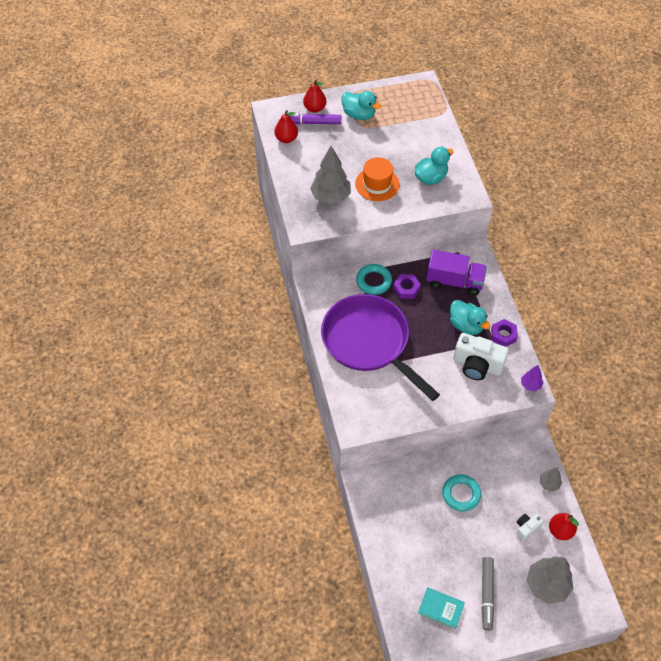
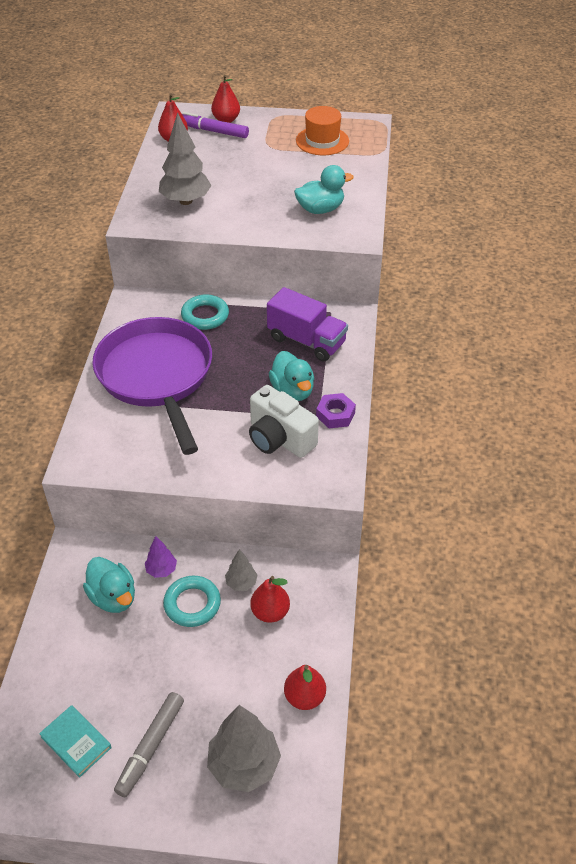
camera: 20 degrees right, 10 degrees down
(359, 114) = (273, 135): turquoise duck -> turquoise duck (113, 597)
(377, 184) = (250, 201): orange hat -> orange hat (322, 141)
(406, 288) = (240, 333): purple nut -> none
(512, 483) = (270, 612): none -> red pear
(526, 528) = (258, 677): white camera -> none
(530, 385) = (338, 481): purple tree -> purple tree (161, 570)
(549, 484) = (321, 630): grey tree -> grey tree (241, 583)

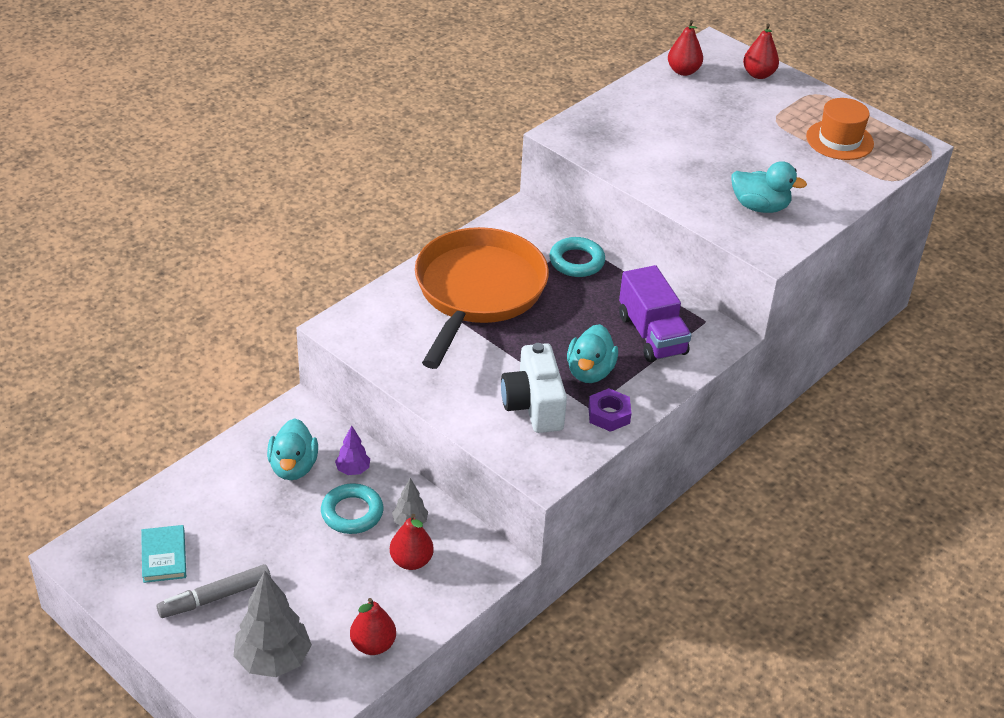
camera: 35 degrees right, 5 degrees down
(157, 377) = (477, 292): purple pan -> orange pan
(186, 201) = (632, 136): grey tree -> none
(213, 131) = (732, 80): purple marker -> none

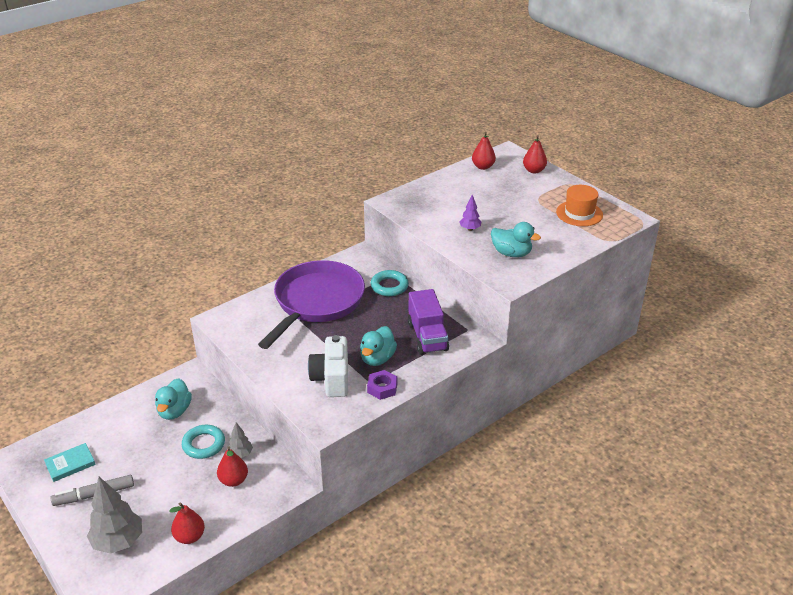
camera: 10 degrees right, 5 degrees down
(164, 556) = (70, 464): turquoise book -> turquoise book turned 60 degrees clockwise
(353, 470) = (213, 416): purple tree -> purple tree (470, 229)
(477, 292) = (316, 302): orange pan -> purple pan

